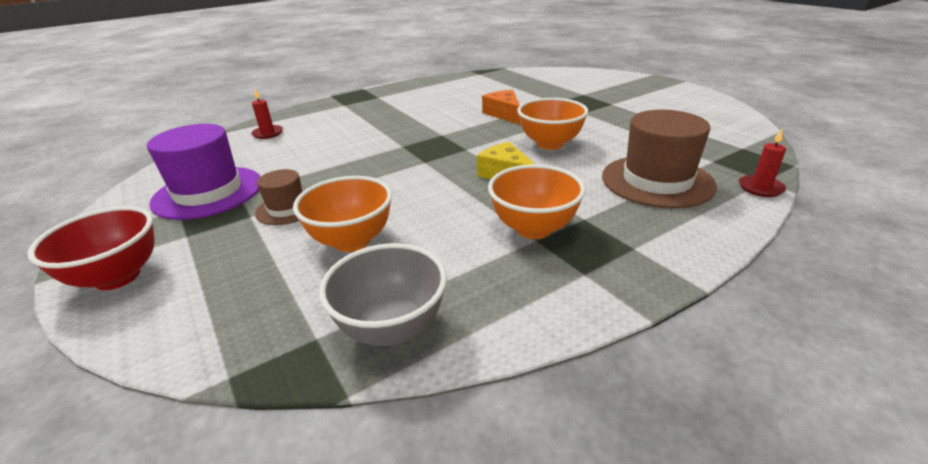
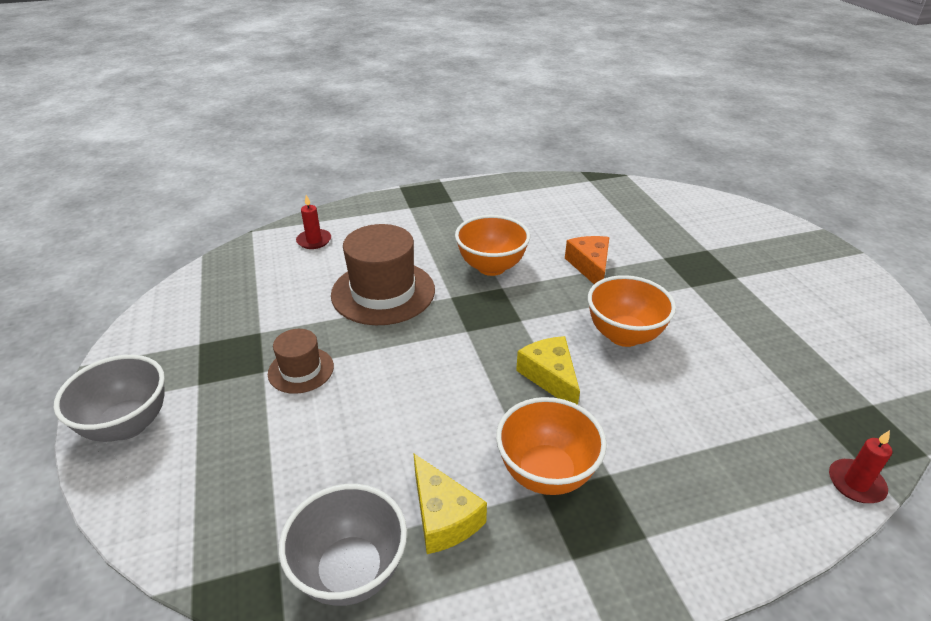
camera: 15 degrees right, 5 degrees up
(118, 277) = (128, 425): red bowl -> grey bowl
(208, 192) = (232, 324): purple hat -> none
(352, 241) = (350, 437): orange bowl -> orange bowl (491, 267)
(460, 272) = (443, 516): none -> yellow cheese
(657, 181) = (727, 435): brown hat -> brown hat (383, 292)

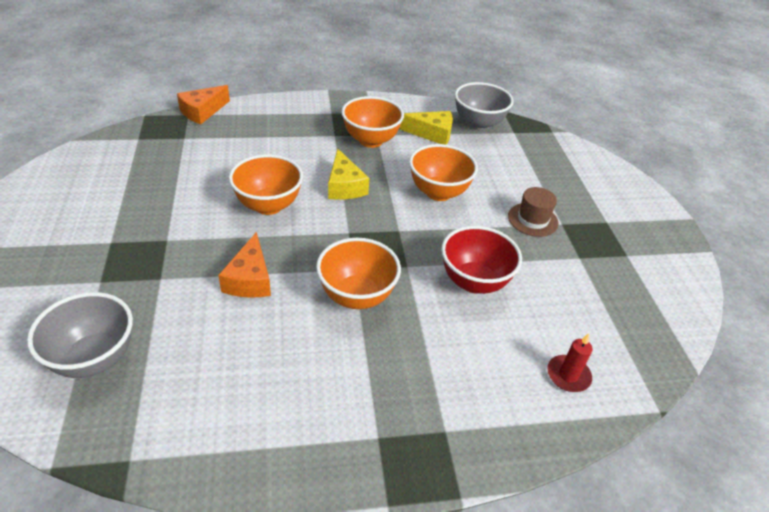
camera: 175 degrees left, 5 degrees up
(128, 425) = (638, 202): grey bowl -> grey bowl (94, 359)
(383, 292) = (474, 282): brown hat -> red bowl
(424, 389) = (438, 192): none -> orange bowl
(443, 516) = (432, 134): yellow cheese -> yellow cheese turned 120 degrees clockwise
(856, 483) = (202, 112): red candle -> orange cheese

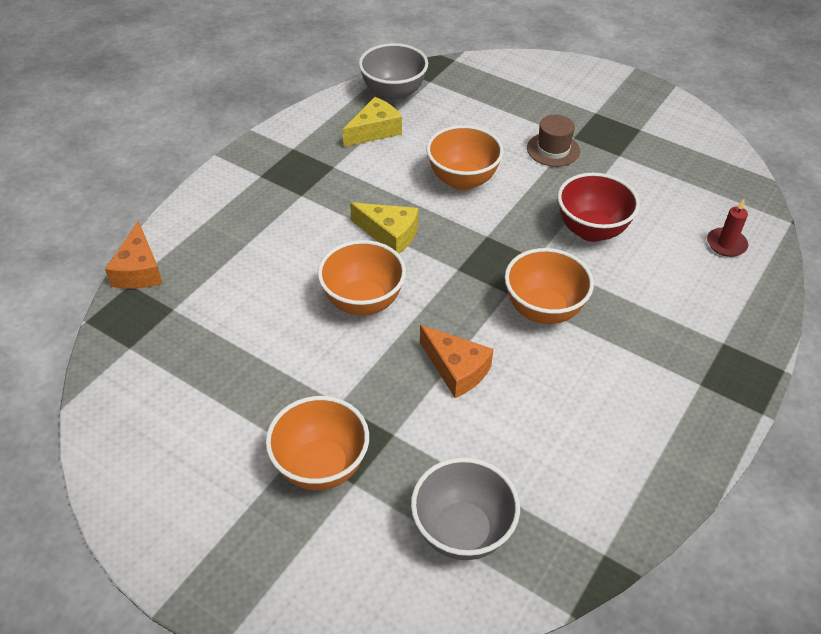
camera: 45 degrees left, 5 degrees up
(371, 140) = (339, 176): orange bowl -> orange bowl (321, 466)

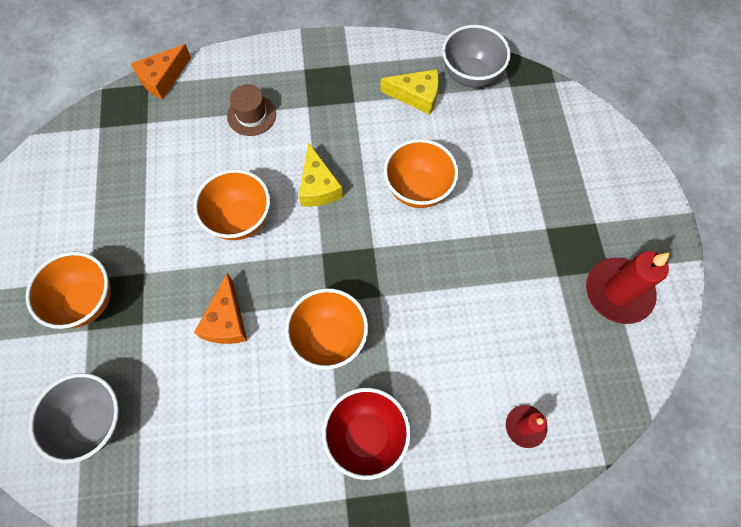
camera: 50 degrees right, 20 degrees up
(553, 149) = (515, 224): brown hat -> brown hat (251, 115)
(591, 230) = (445, 314): red bowl -> red bowl (366, 436)
(662, 136) = (618, 292): none -> red candle

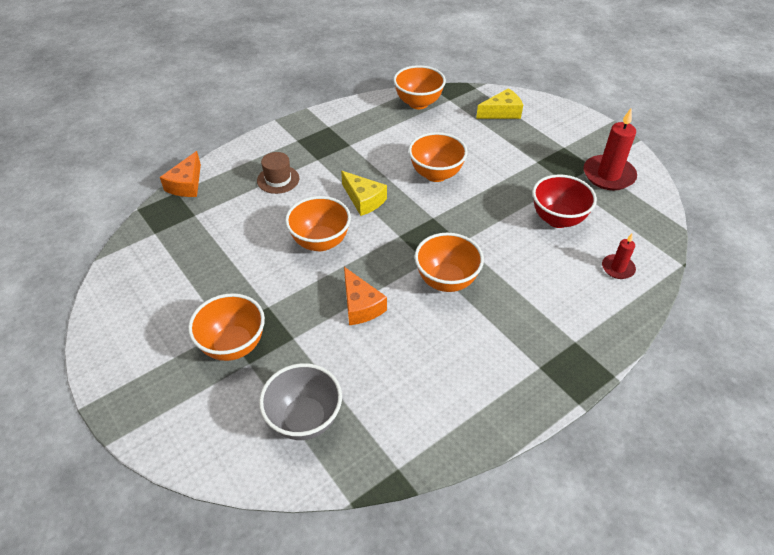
camera: 30 degrees left, 20 degrees down
(366, 436) = (521, 324): red bowl -> red bowl (557, 219)
(416, 96) = (391, 126): yellow cheese -> yellow cheese (502, 112)
(470, 75) = (418, 103): grey bowl -> orange bowl

